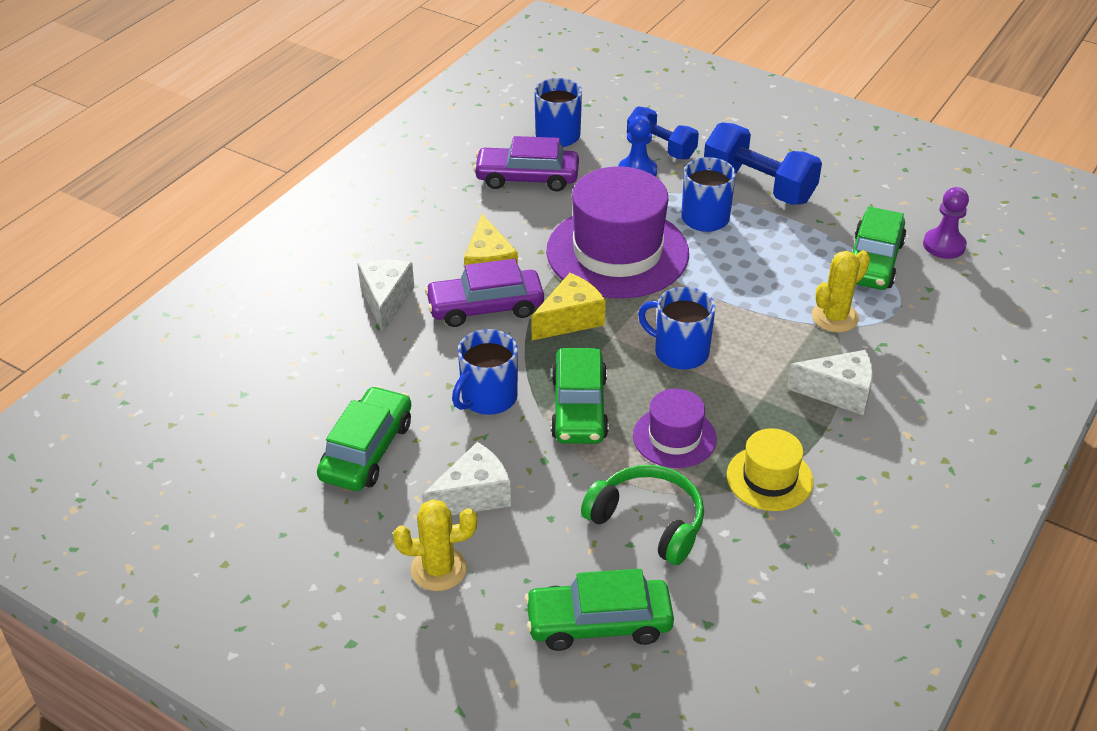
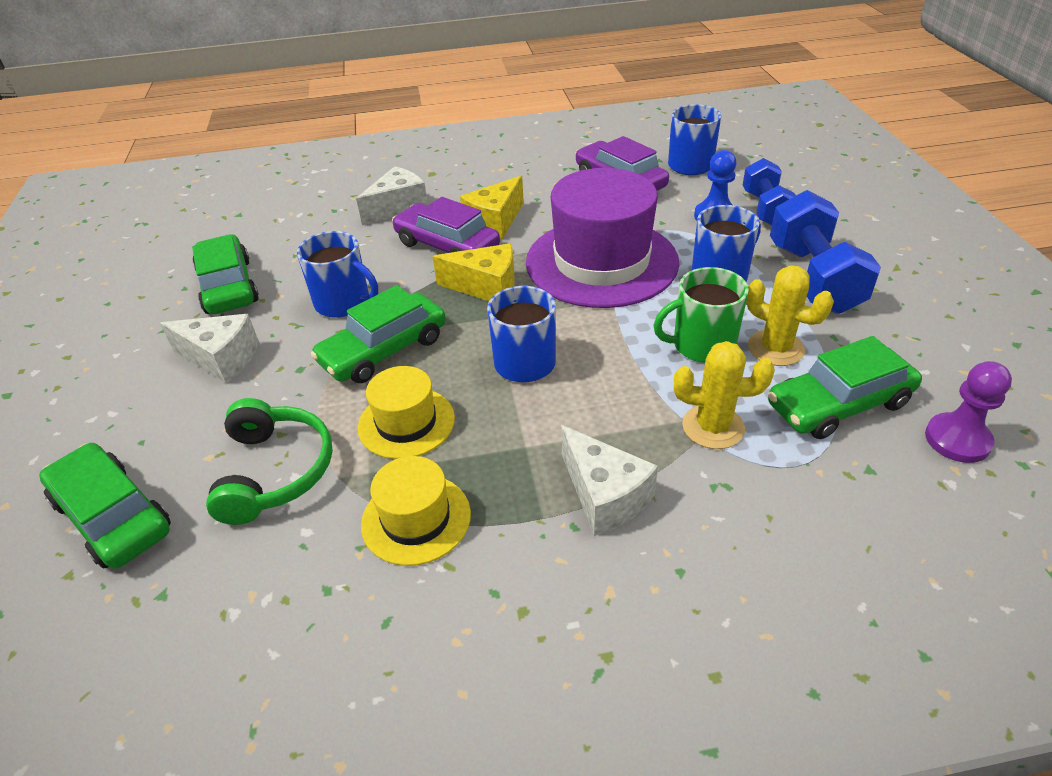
camera: 50 degrees right, 0 degrees up
(367, 450) = (228, 286): green car -> green car turned 90 degrees counterclockwise
(438, 569) = (120, 389): yellow cactus -> yellow cactus (775, 348)
(488, 398) = (344, 303): blue mug -> blue mug turned 150 degrees counterclockwise
(674, 437) = (406, 423): purple hat -> yellow hat
(761, 272) = (701, 345): none -> green mug

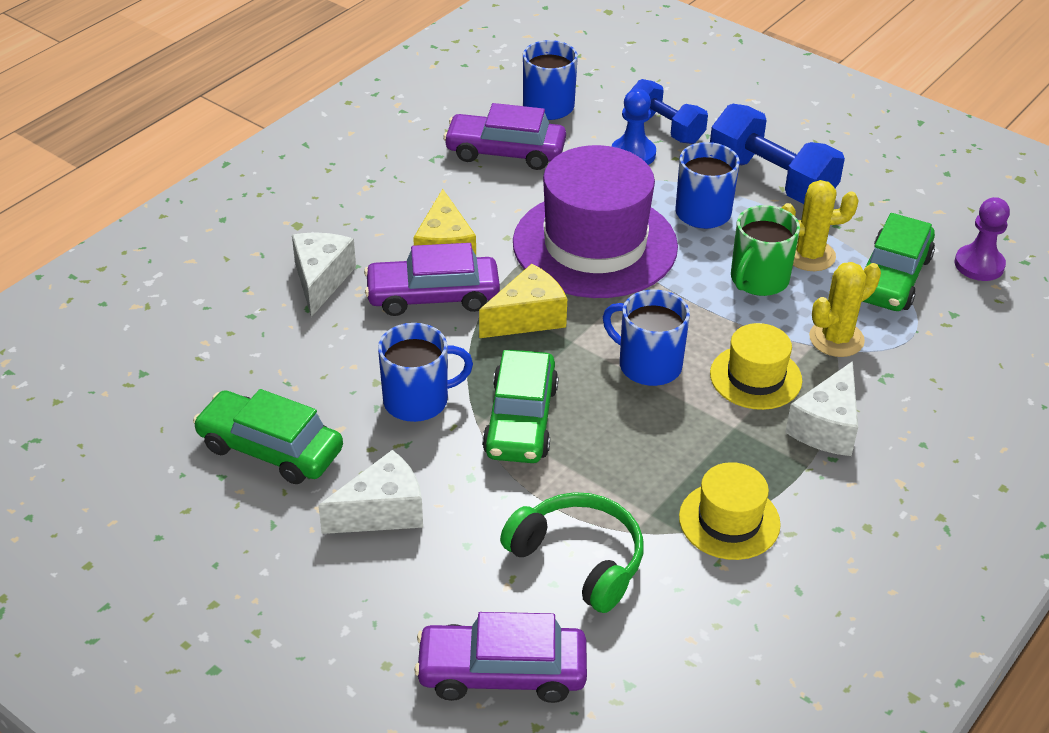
camera: 45 degrees left, 0 degrees up
(113, 516) = (502, 672): green car -> purple car
(406, 423) = (625, 463): yellow hat -> yellow hat (755, 377)
(605, 495) = (827, 427): white cheese -> white cheese turned 105 degrees clockwise

